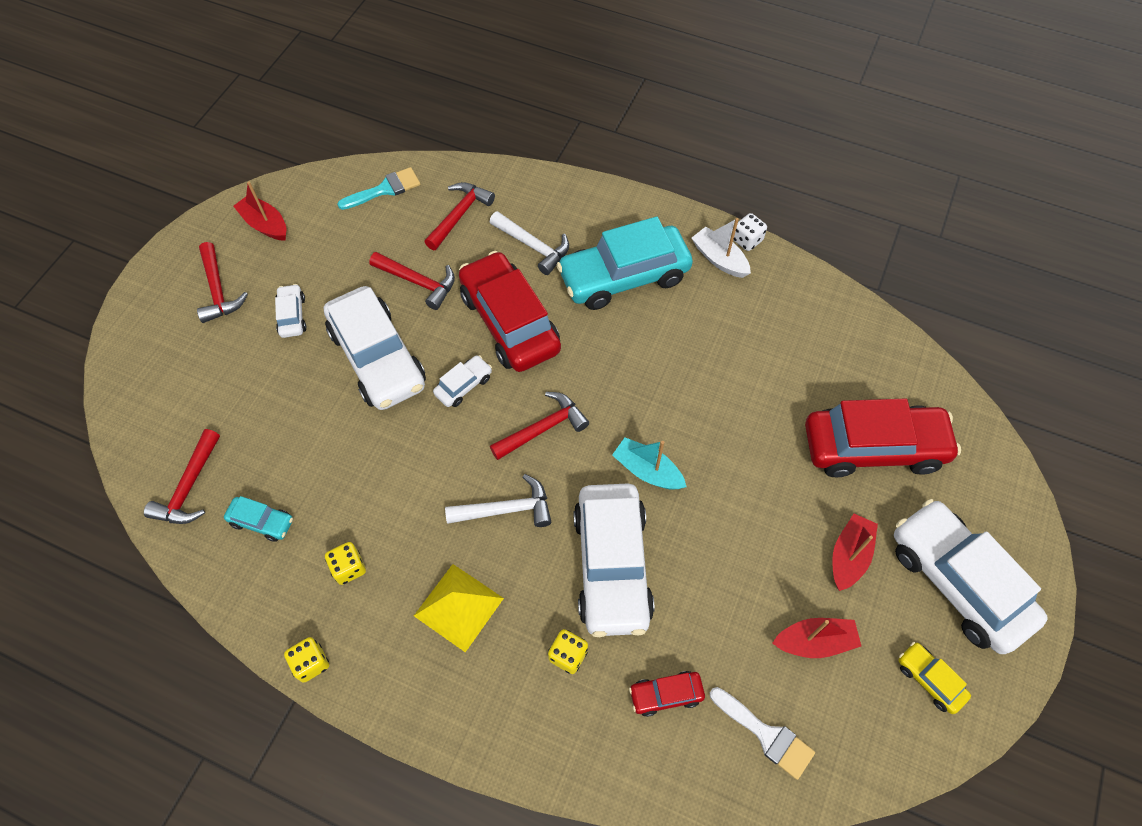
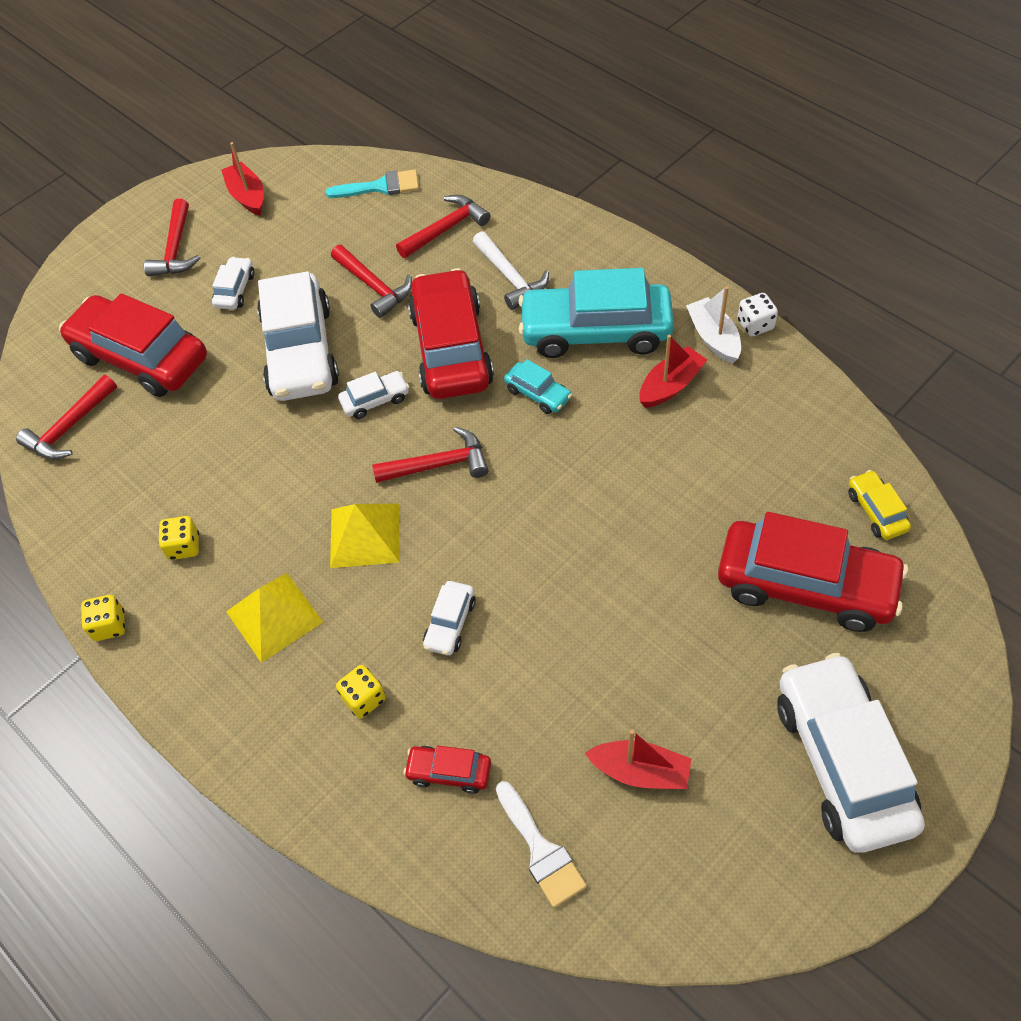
camera: 25 degrees right, 5 degrees down
(230, 402) = (141, 357): none -> red car
(262, 522) = (122, 479): turquoise car -> turquoise car (538, 394)
(506, 509) = (365, 535): white hammer -> yellow pyramid
(612, 565) = (450, 623): white car -> white car, size x0.45
(647, 470) = (532, 538): turquoise boat -> none
(849, 556) = (723, 693): red boat -> red boat (670, 385)
(929, 679) = (758, 856): yellow car -> yellow car (876, 511)

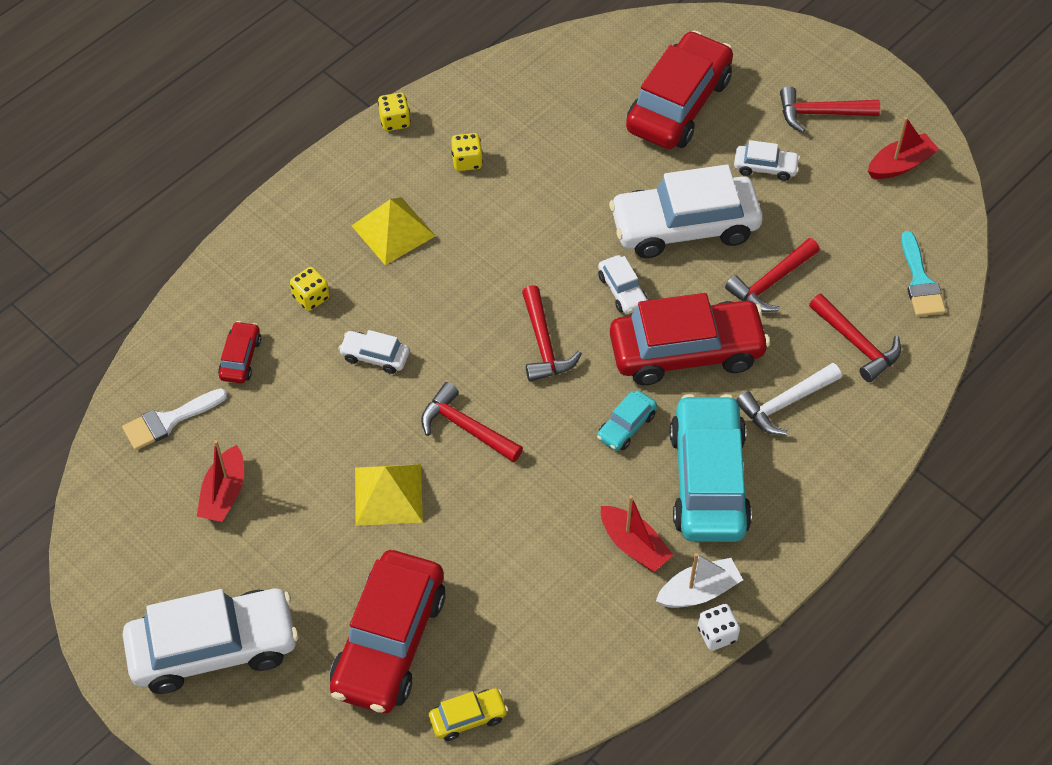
camera: 85 degrees right, 0 degrees up
(69, 428) = (597, 64): red hammer -> red hammer (465, 427)
(365, 535) = (469, 290): yellow pyramid -> yellow pyramid (388, 494)

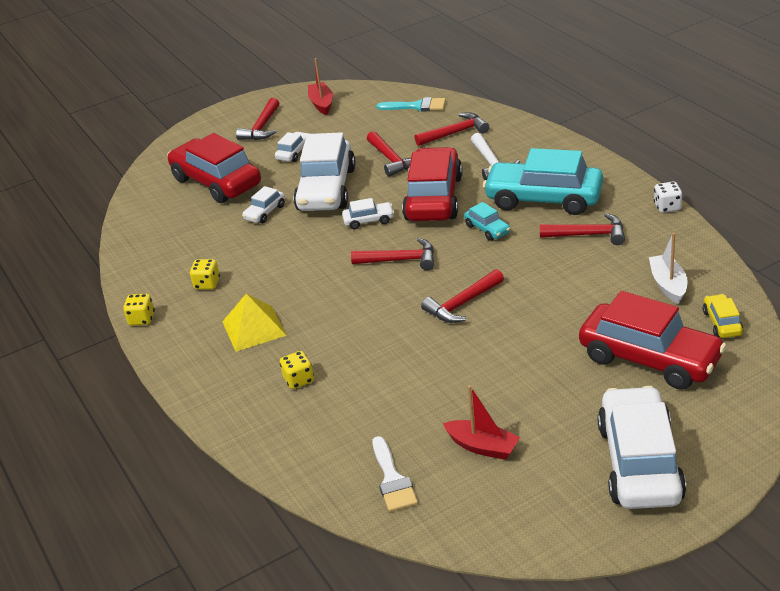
camera: 70 degrees left, 20 degrees down
(240, 358) = (343, 428): red car -> none
(375, 356) = (375, 347): white car -> white car (265, 212)
(388, 494) = (512, 349): yellow pyramid -> none
(634, 545) = (588, 235): red boat -> red hammer
(699, 591) = (632, 211): white boat -> white boat (668, 285)

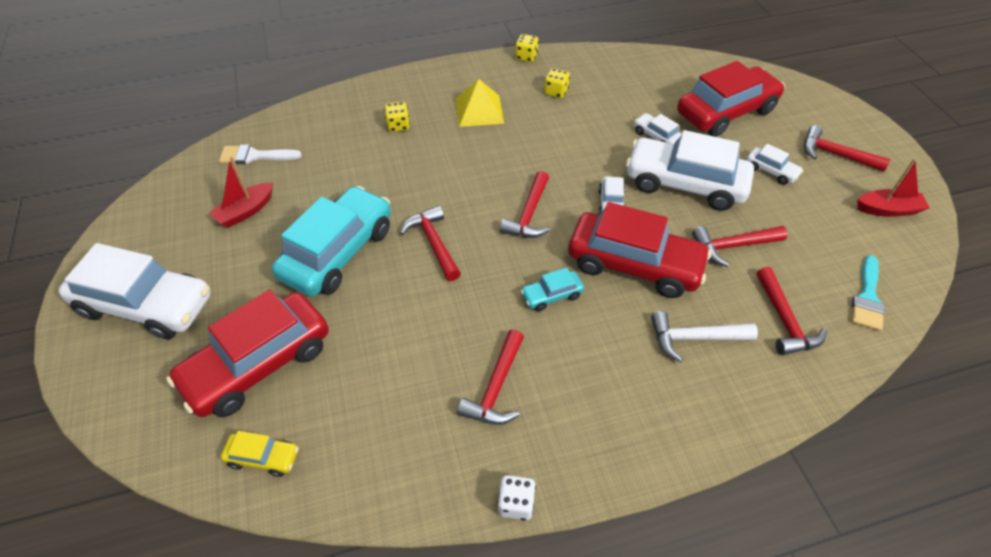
camera: 100 degrees right, 15 degrees up
(543, 199) = (592, 367): turquoise car -> turquoise car (338, 252)
(668, 285) = (359, 432): white boat -> none

